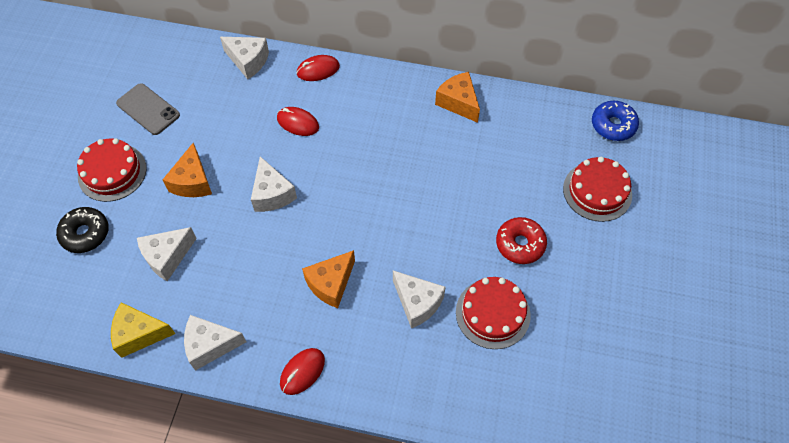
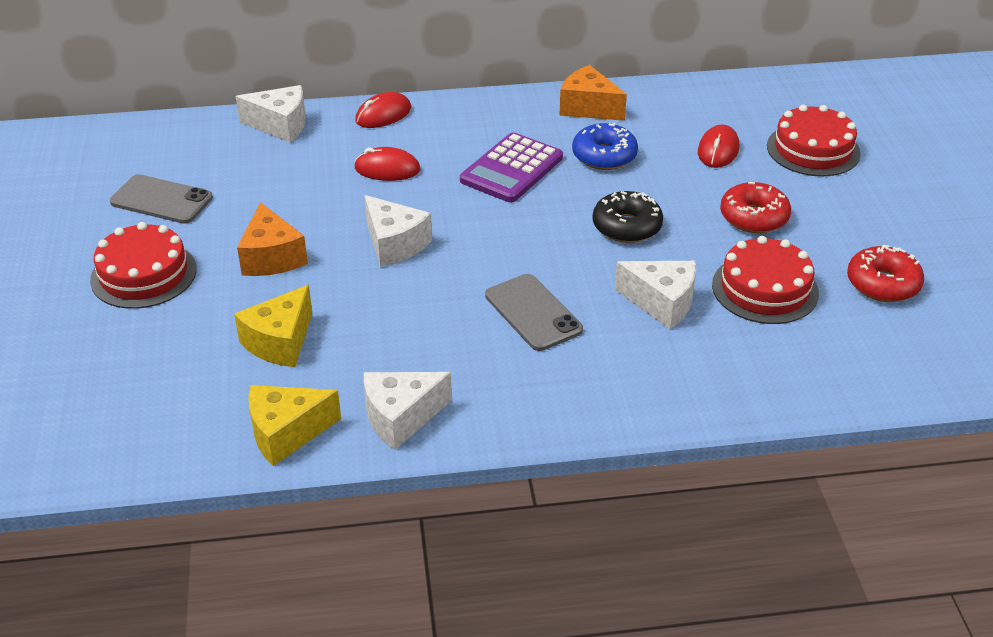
camera: 20 degrees left, 20 degrees down
(85, 233) = (138, 347): black donut -> black donut (627, 226)
(167, 257) = (280, 342): white cheese -> yellow cheese
(302, 372) = (551, 410): red mouse -> red mouse (718, 150)
(331, 284) = (533, 313): orange cheese -> grey phone
(378, 147) = (511, 169): none -> purple calculator
(577, 336) = (883, 284): none -> red donut
(613, 125) = (790, 89): blue donut -> blue donut (604, 156)

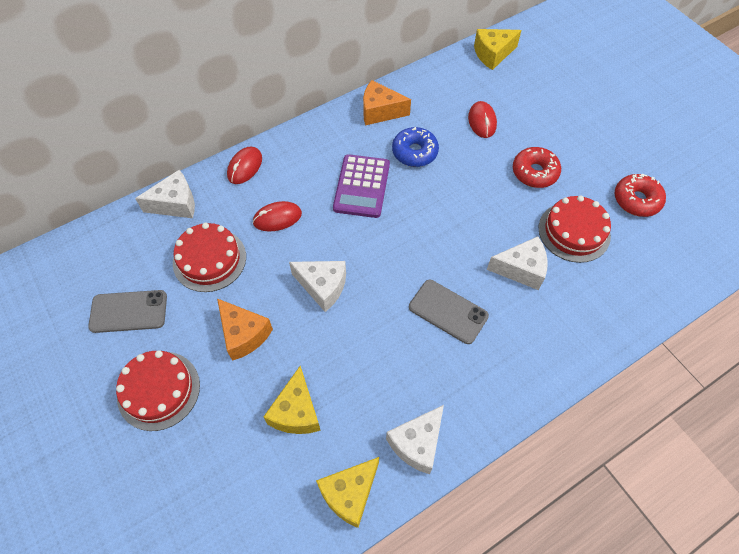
camera: 25 degrees left, 20 degrees up
(627, 226) = (463, 210): black donut -> none
(783, 91) = (492, 54): none -> yellow cheese
(813, 150) = (537, 100): red cake -> red cake (209, 259)

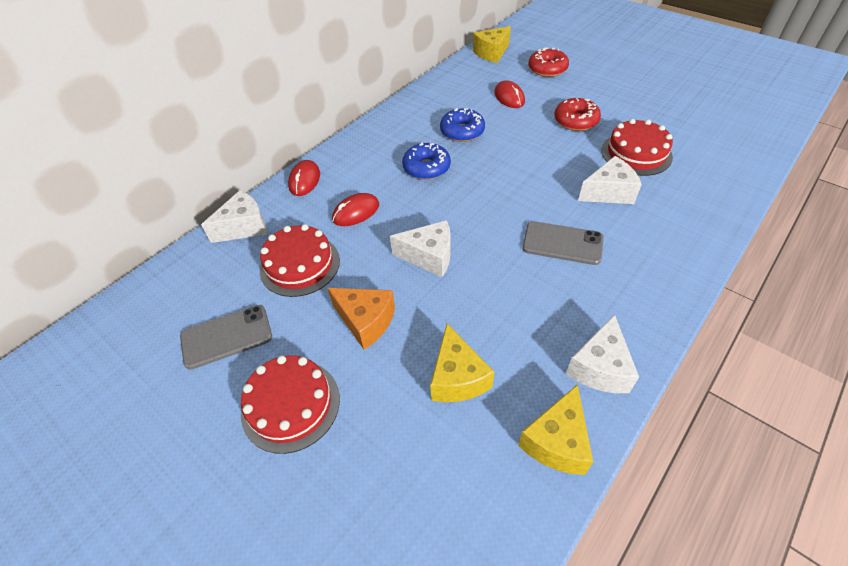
camera: 15 degrees left, 10 degrees down
(361, 186) = (426, 168): purple calculator -> blue donut
(380, 111) = (415, 111): orange cheese -> none
(636, 200) = (672, 119): red donut -> red donut (547, 69)

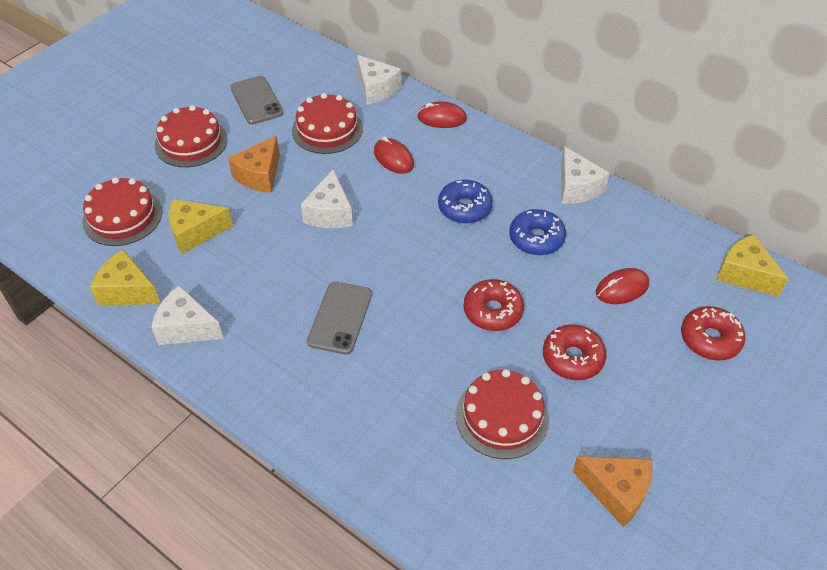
camera: 85 degrees right, 0 degrees up
(427, 473) = (122, 216): none -> red cake
(539, 155) = (493, 311): none -> red donut
(608, 192) = (422, 372): white cheese -> white cheese (576, 188)
(675, 110) = (616, 492): none -> orange cheese

